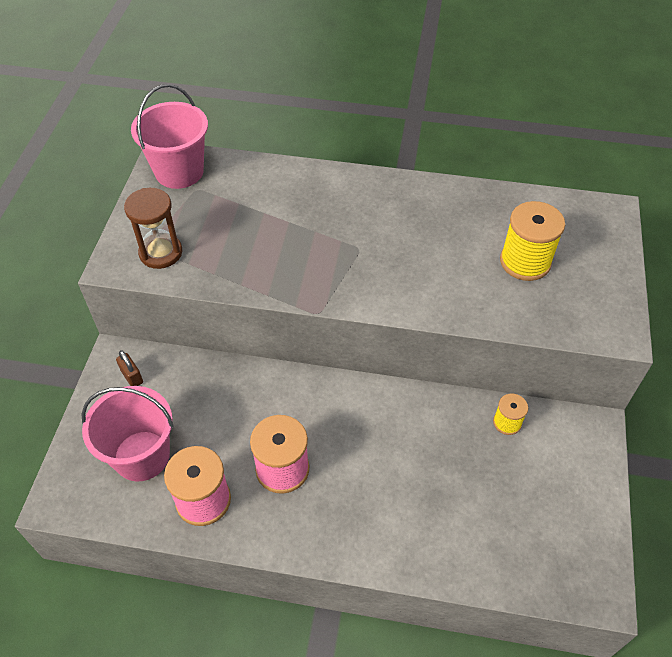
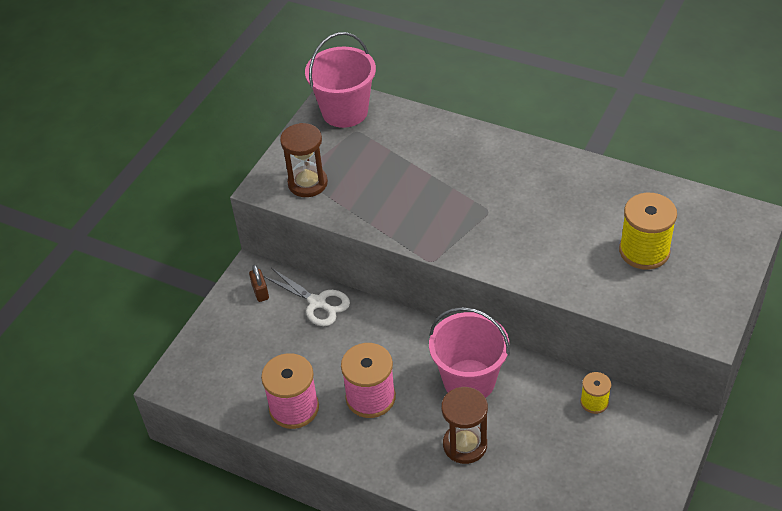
camera: 20 degrees right, 5 degrees down
(142, 456) = (251, 360): pink bucket -> pink bucket (469, 381)
(196, 376) = (317, 303): none -> white scissors
(396, 499) = (465, 445): none -> brown hourglass

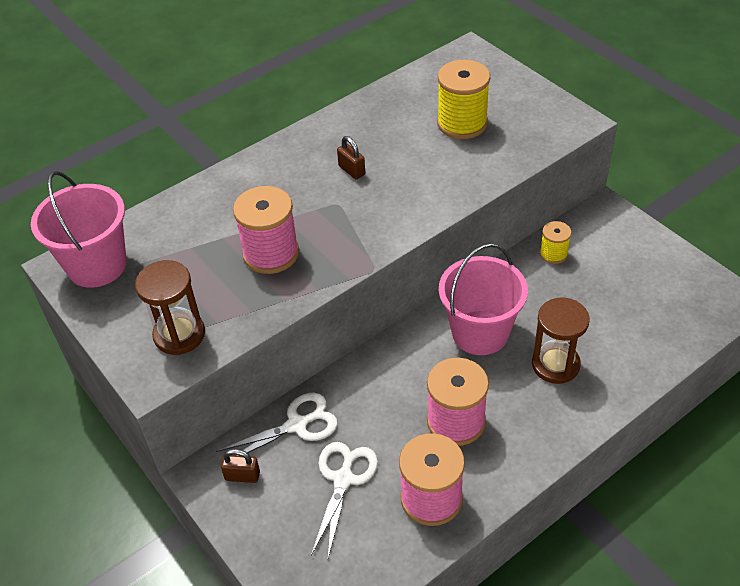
camera: 65 degrees left, 0 degrees up
(285, 349) = (343, 479): none -> white scissors
(411, 196) = (271, 253): none -> pink spool
(532, 203) = (351, 170): none -> brown padlock

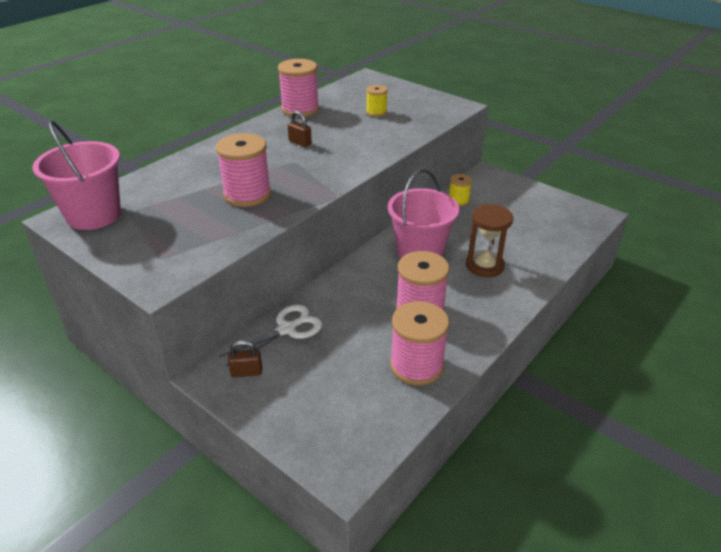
camera: 15 degrees left, 10 degrees down
(179, 334) = (178, 252): brown hourglass -> none
(343, 479) = (337, 362): white scissors -> none
(365, 108) = (300, 109): none -> pink spool
(462, 123) = (376, 112): yellow spool -> yellow spool, size x0.55

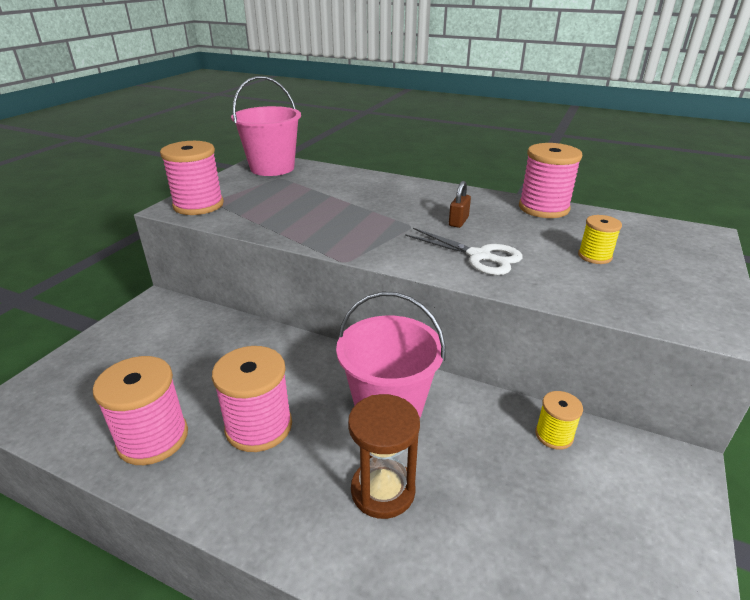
camera: 75 degrees right, 5 degrees down
(246, 372) = (158, 319): brown padlock -> none
(247, 194) = (327, 215): pink spool -> pink spool (198, 205)
(287, 329) = (218, 329): white scissors -> white scissors (479, 256)

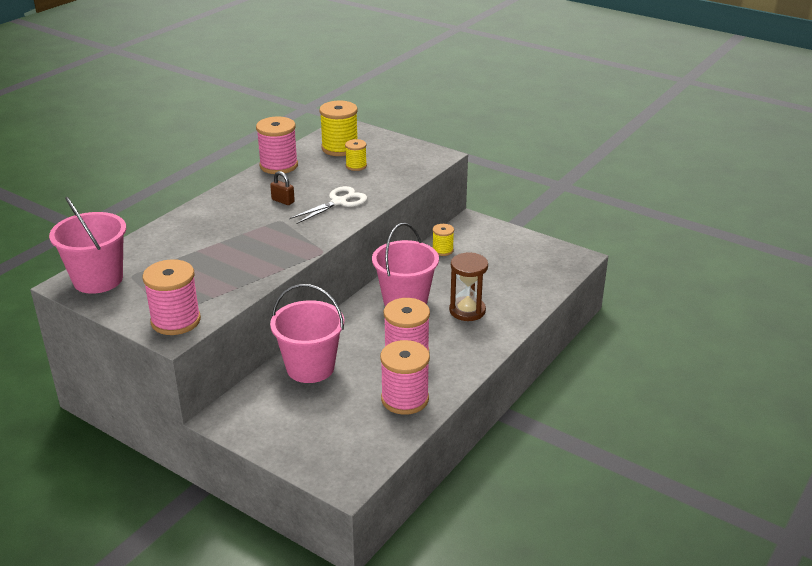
camera: 80 degrees left, 0 degrees up
(232, 344) = (310, 367): none -> pink bucket
(634, 238) = (340, 148): none -> yellow spool

